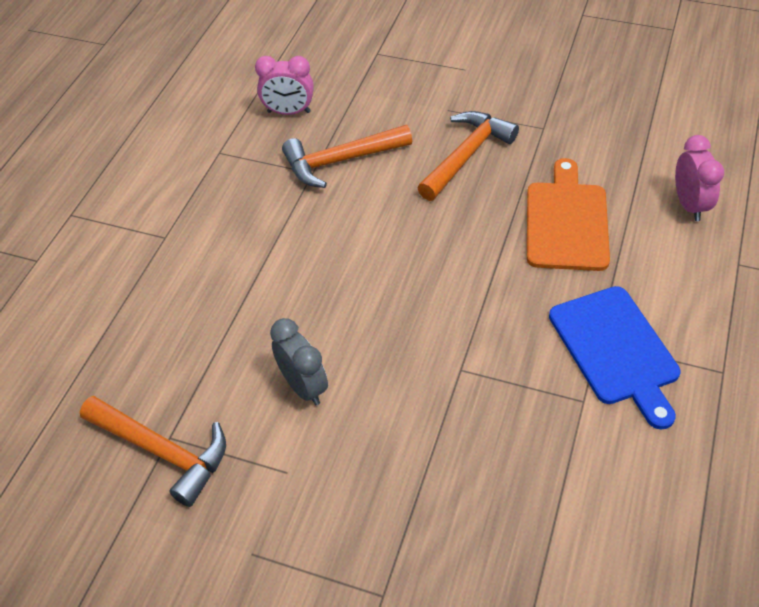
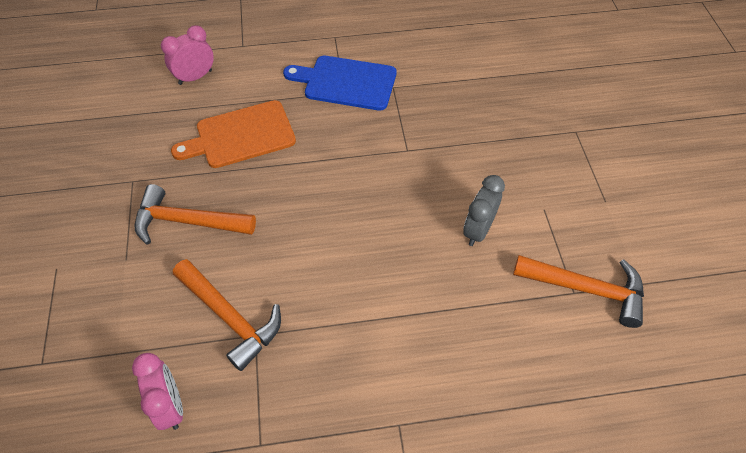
camera: 120 degrees left, 5 degrees up
(163, 452) = (586, 289): orange hammer -> orange hammer turned 105 degrees clockwise
(616, 350) = (346, 82): blue cutting board -> blue cutting board turned 120 degrees counterclockwise

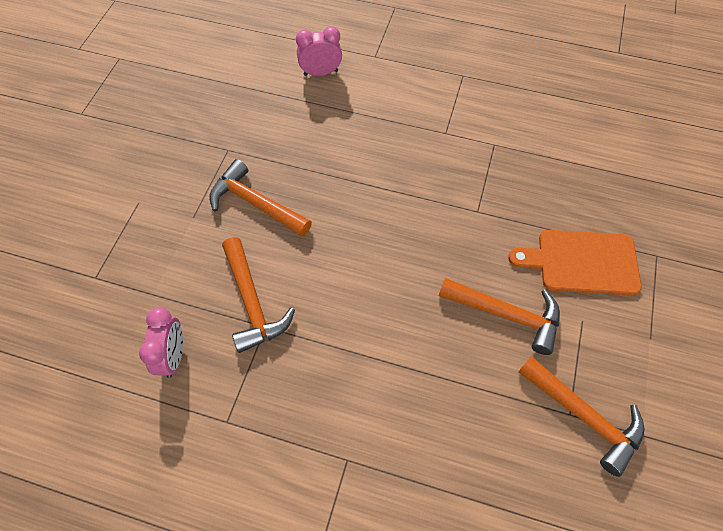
camera: 25 degrees right, 5 degrees up
(240, 135) = (334, 141): orange cutting board -> orange cutting board (582, 262)
(346, 82) = (452, 124): blue cutting board -> none
(478, 230) = (507, 315): grey clock -> orange hammer

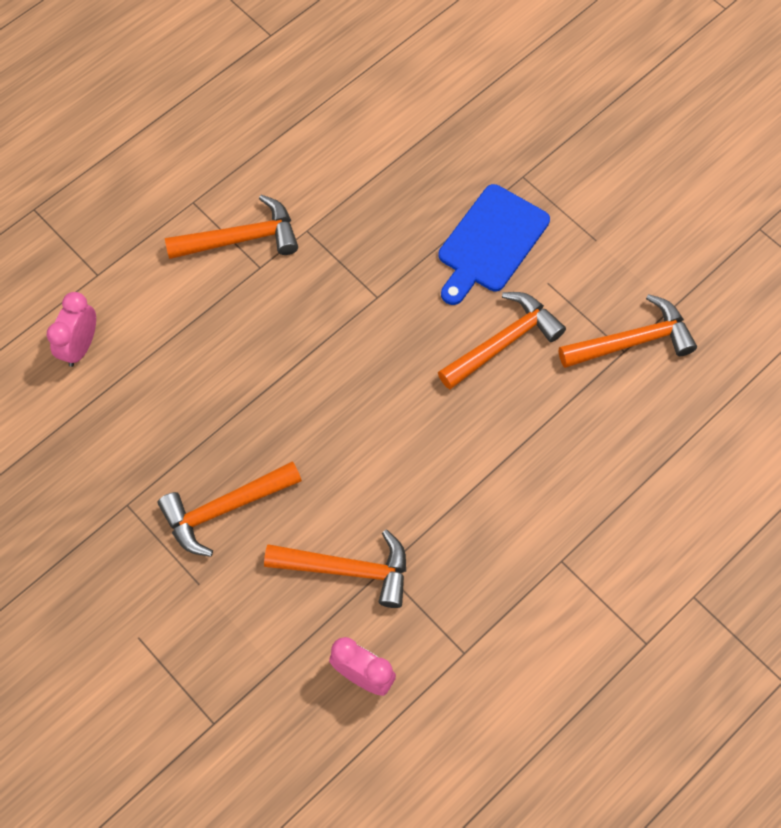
camera: 60 degrees left, 5 degrees up
(458, 113) = (241, 238): none -> orange hammer
(582, 262) = (490, 243): orange cutting board -> blue cutting board

